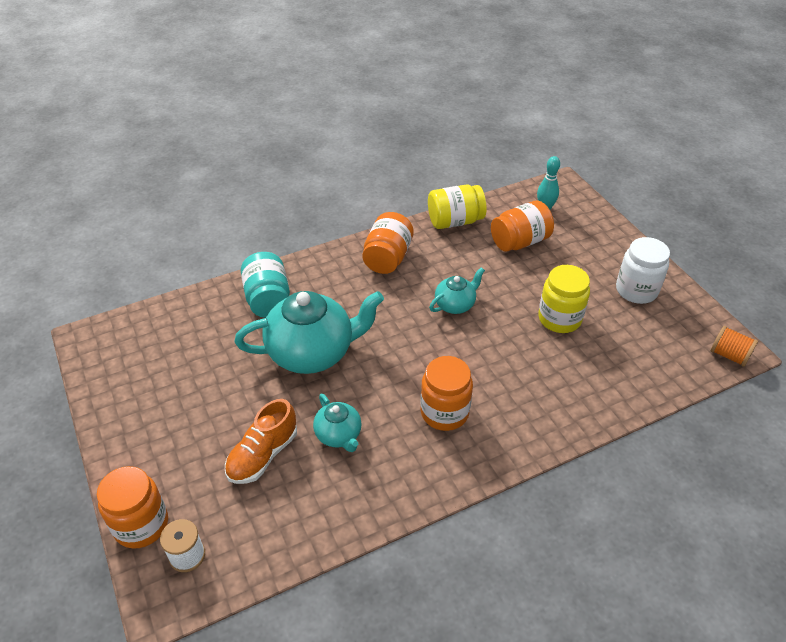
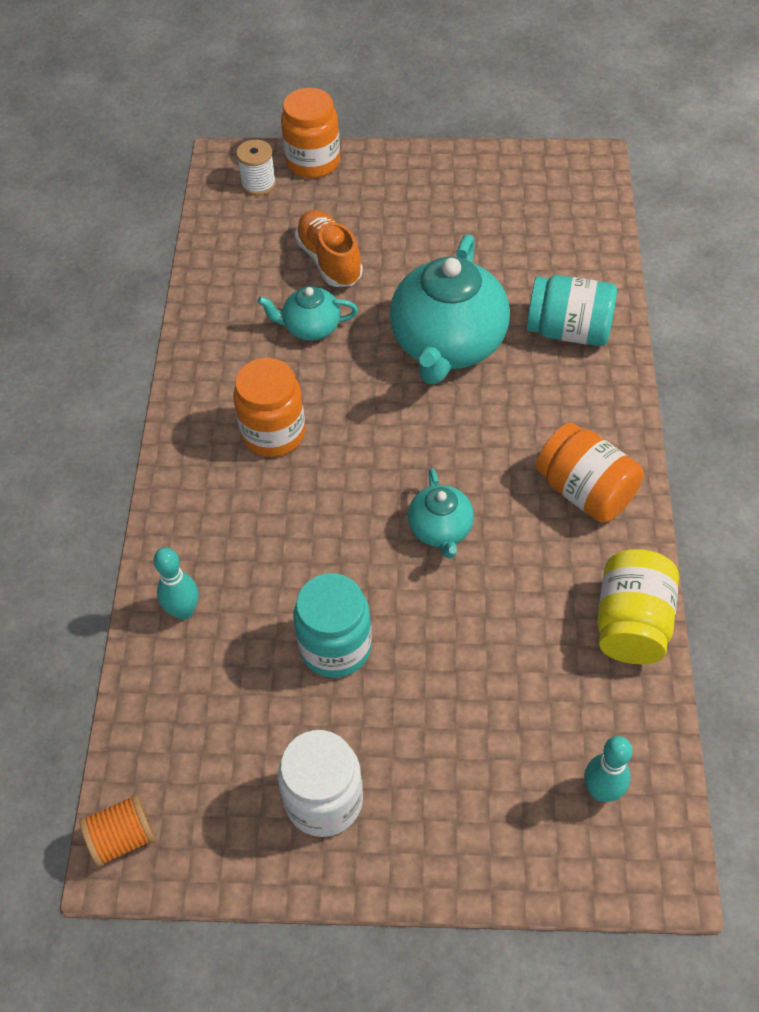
camera: 120 degrees right, 10 degrees up
(520, 242) = (531, 693): orange jar -> none
(559, 319) = (335, 647): yellow jar -> turquoise jar
(598, 394) = (183, 611): none -> turquoise bowling pin

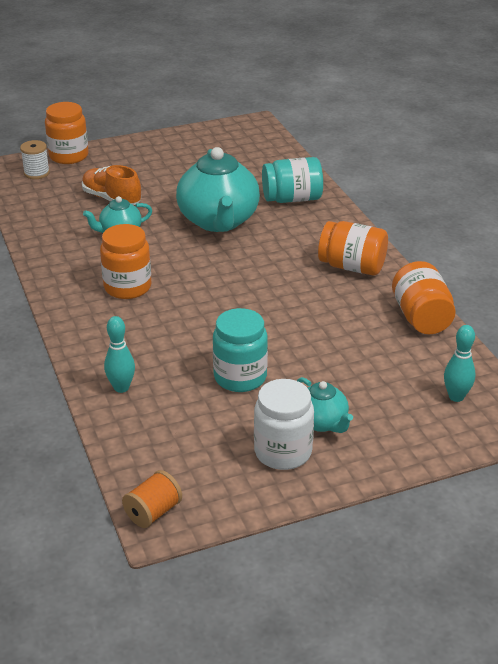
camera: 25 degrees left, 20 degrees down
(440, 530) = (272, 306): turquoise teapot -> turquoise teapot (322, 423)
(631, 623) = (421, 318): yellow jar -> orange jar

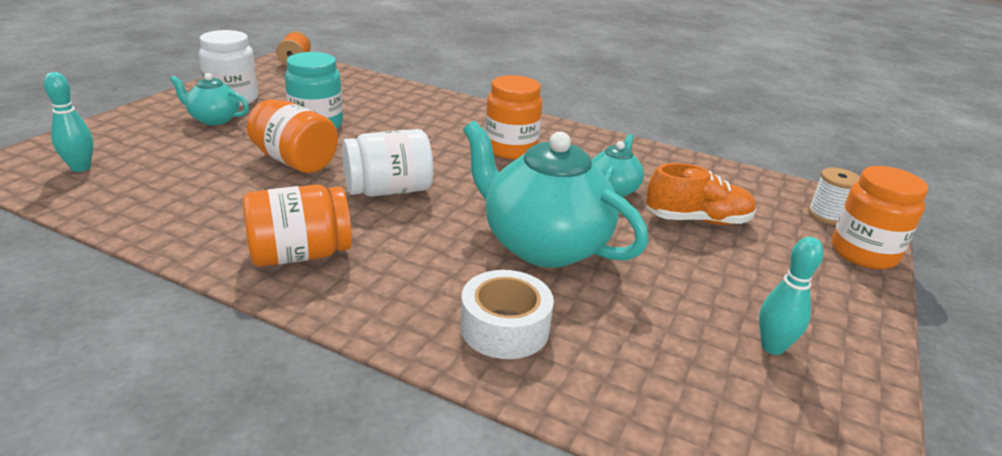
camera: 135 degrees right, 5 degrees down
(121, 388) = (401, 96): turquoise bowling pin -> turquoise bowling pin (772, 347)
(258, 287) = (388, 190): none -> white jar
(292, 199) = (504, 328): turquoise jar -> white tape
(421, 318) = (157, 226): orange jar -> orange jar (295, 161)

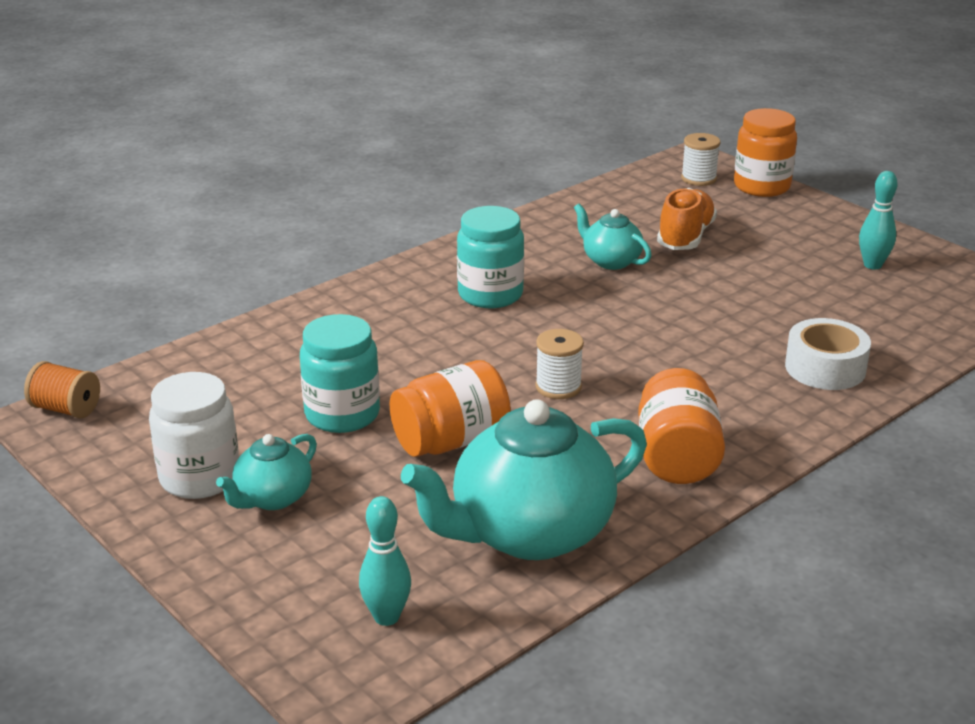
camera: 65 degrees left, 0 degrees up
(388, 190) = (558, 387): white jar -> white spool
(510, 149) = (490, 294): orange jar -> turquoise jar
(543, 245) = (703, 322): turquoise teapot -> turquoise teapot (529, 533)

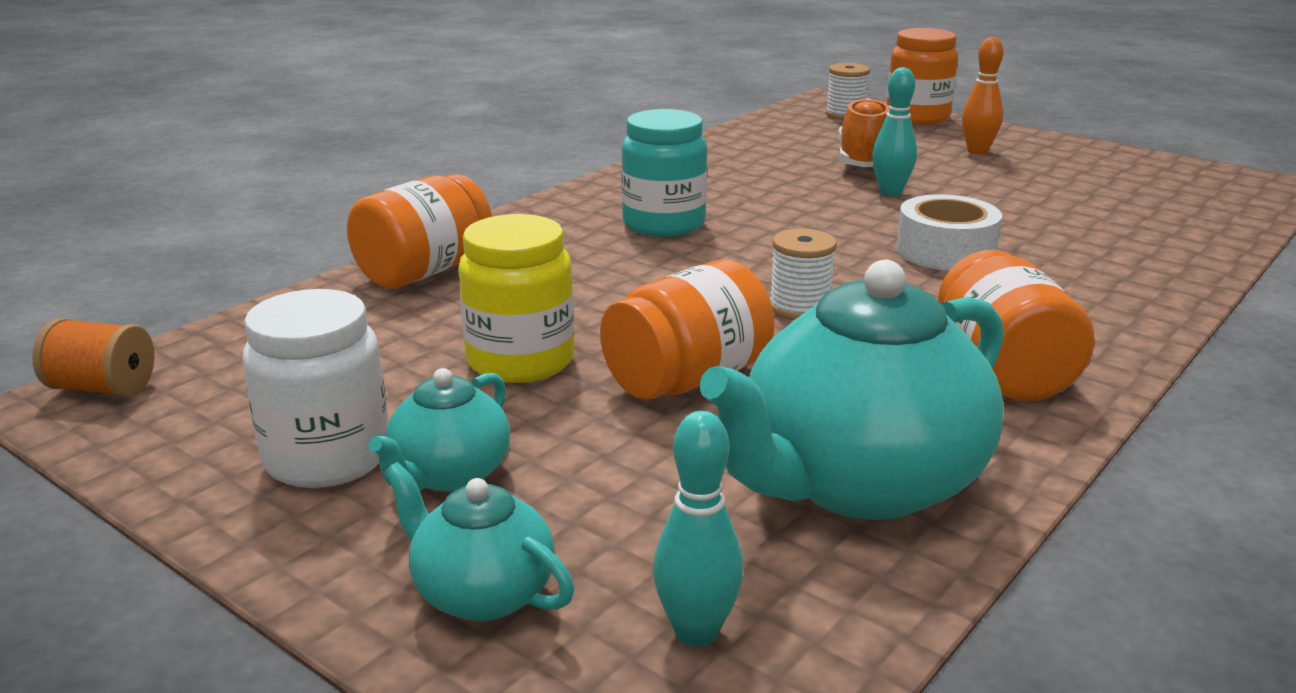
camera: 10 degrees left, 5 degrees down
(296, 327) = (424, 271): none -> orange jar
(342, 414) = (520, 361): turquoise jar -> yellow jar
(610, 261) = (791, 185): turquoise teapot -> turquoise teapot (481, 593)
(790, 233) = (977, 151): none -> orange bowling pin
(825, 368) = (1113, 264): white tape -> white tape (945, 251)
(872, 265) = (1088, 171): turquoise bowling pin -> turquoise bowling pin (890, 192)

